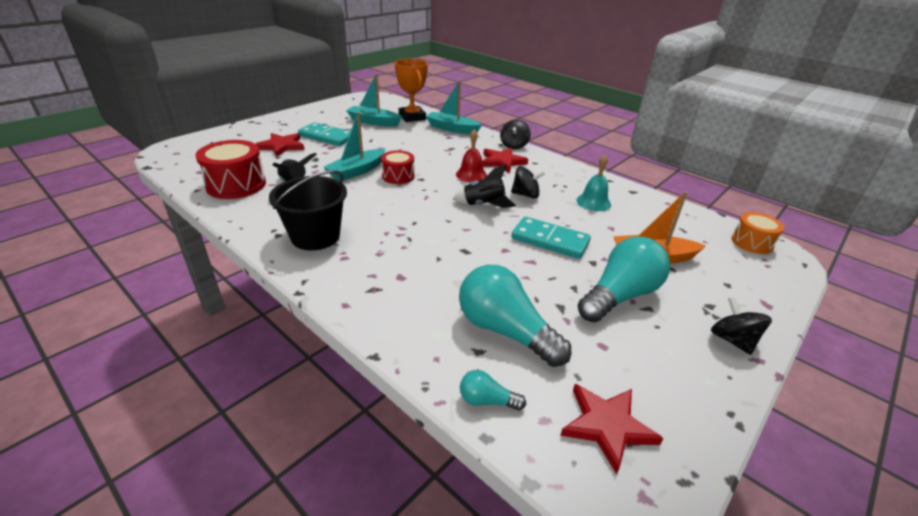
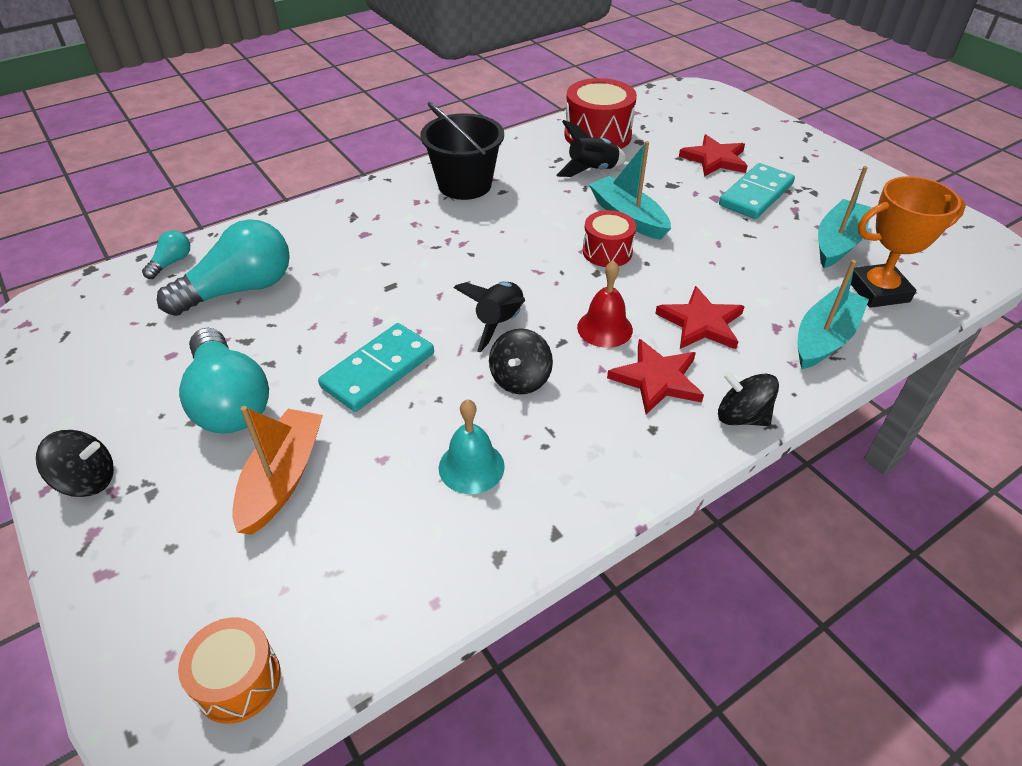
camera: 105 degrees right, 10 degrees up
(607, 426) = (90, 324): red star -> red star (701, 323)

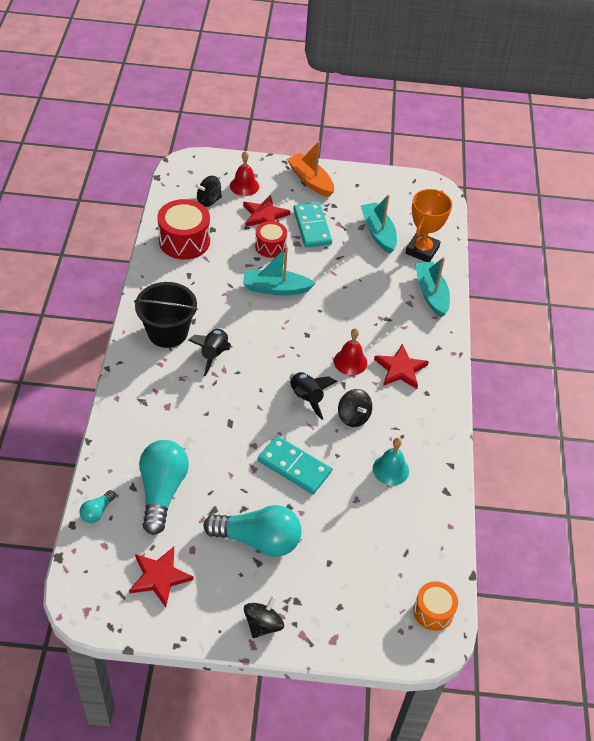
camera: 55 degrees left, 5 degrees up
(171, 263) = (97, 512): turquoise light bulb -> turquoise light bulb turned 120 degrees counterclockwise
(282, 478) = (334, 544): orange boat -> orange boat (310, 180)
(378, 370) = (294, 466): turquoise domino -> turquoise domino turned 45 degrees counterclockwise
(592, 171) = (217, 270): black rocket -> black rocket (214, 354)
(607, 252) = (295, 318): red drum -> red drum (270, 246)
(701, 323) = (381, 326): red star -> red star (159, 577)
(730, 129) = (244, 186): none -> red bell
(741, 417) = (447, 359): black spinning top -> black spinning top (209, 201)

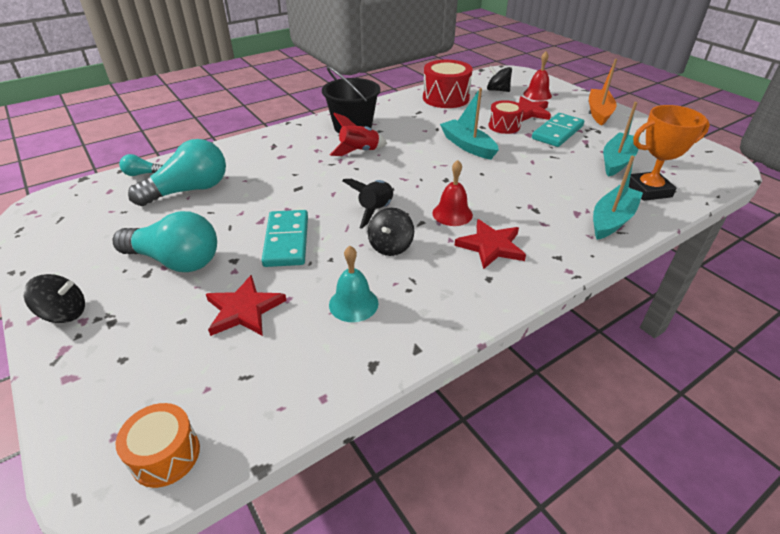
camera: 55 degrees right, 10 degrees down
(159, 577) = (91, 229): red star -> red star (244, 310)
(214, 354) = (359, 151): black rocket -> red rocket
(258, 540) = (175, 261): turquoise light bulb -> turquoise light bulb turned 45 degrees counterclockwise

